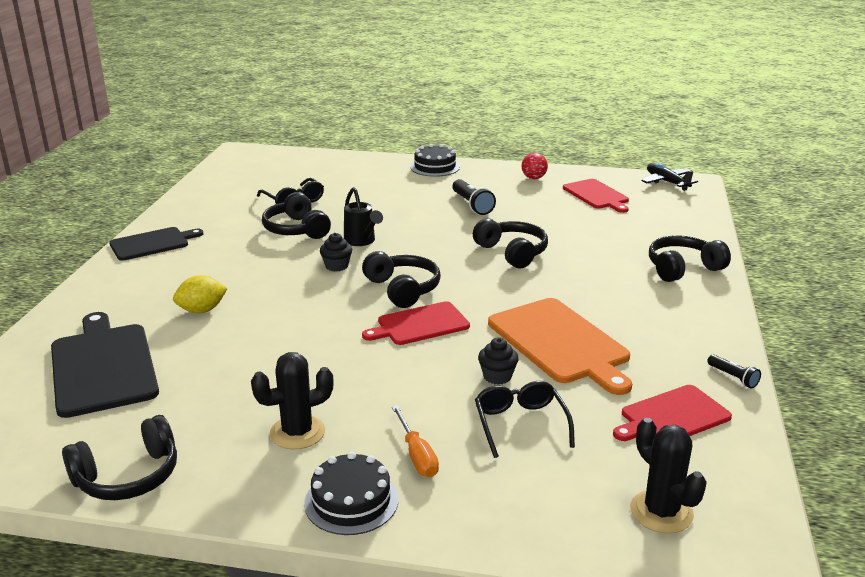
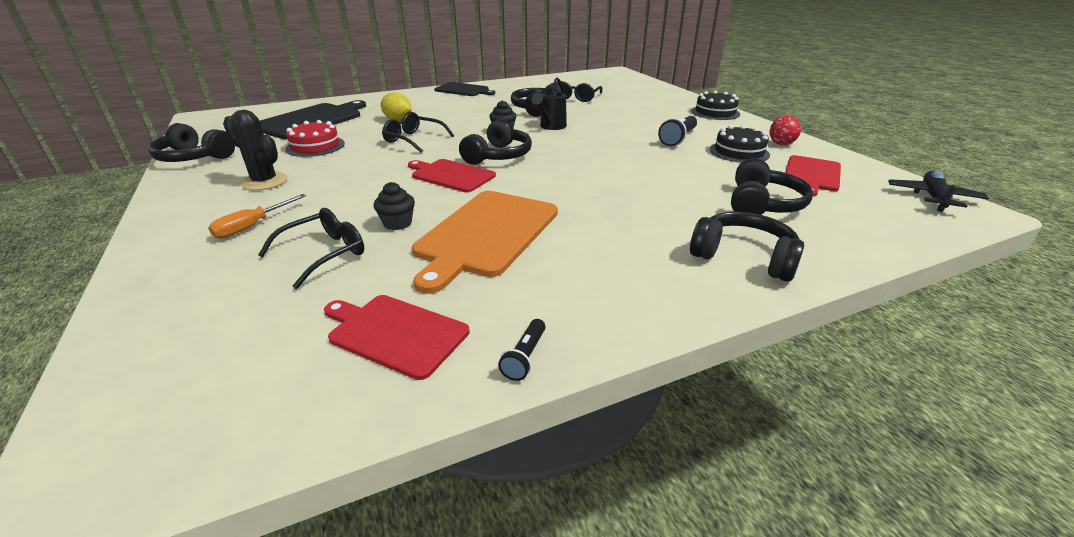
camera: 55 degrees right, 5 degrees up
(218, 381) = (315, 146): none -> red cake
(290, 318) = (414, 140): none -> black glasses
(351, 501) = (180, 221): black cake -> black cake (739, 152)
(512, 252) = (623, 173): black headphones -> black headphones (762, 204)
(661, 512) = (190, 374): black cactus -> none

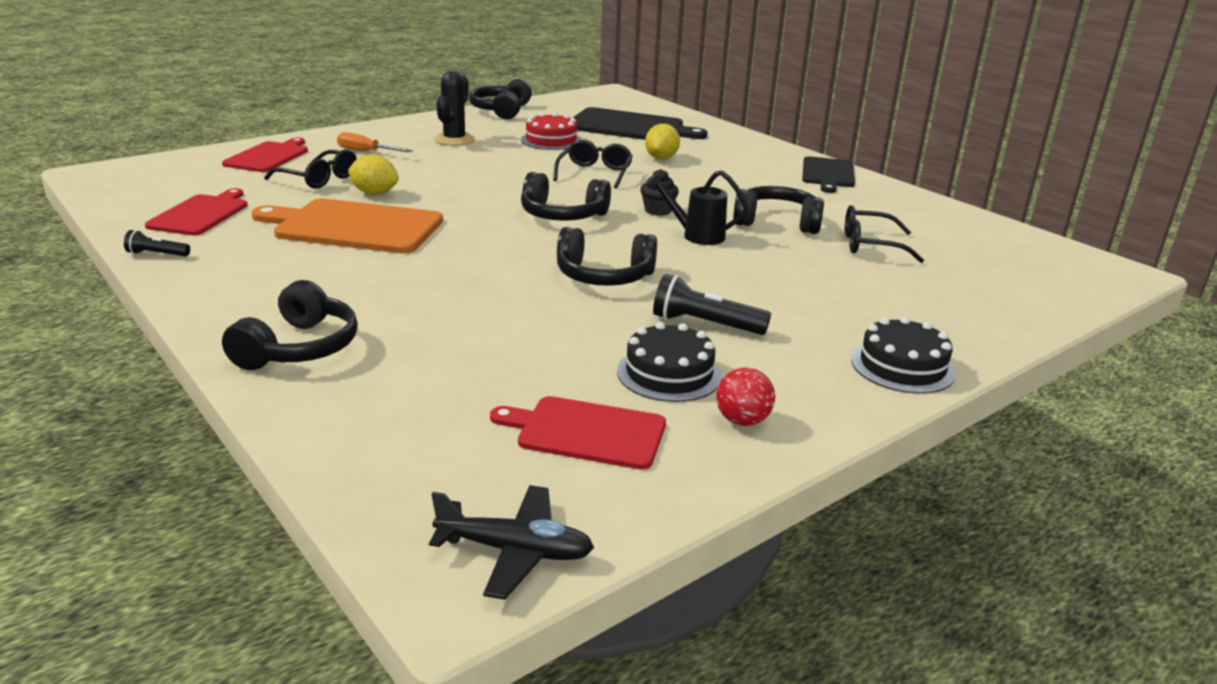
camera: 75 degrees right, 5 degrees down
(397, 223) = (374, 193): black cupcake -> yellow lemon
(451, 175) = (493, 200): red cutting board -> red cutting board (268, 156)
(762, 204) = (450, 374): black headphones -> black headphones (604, 276)

